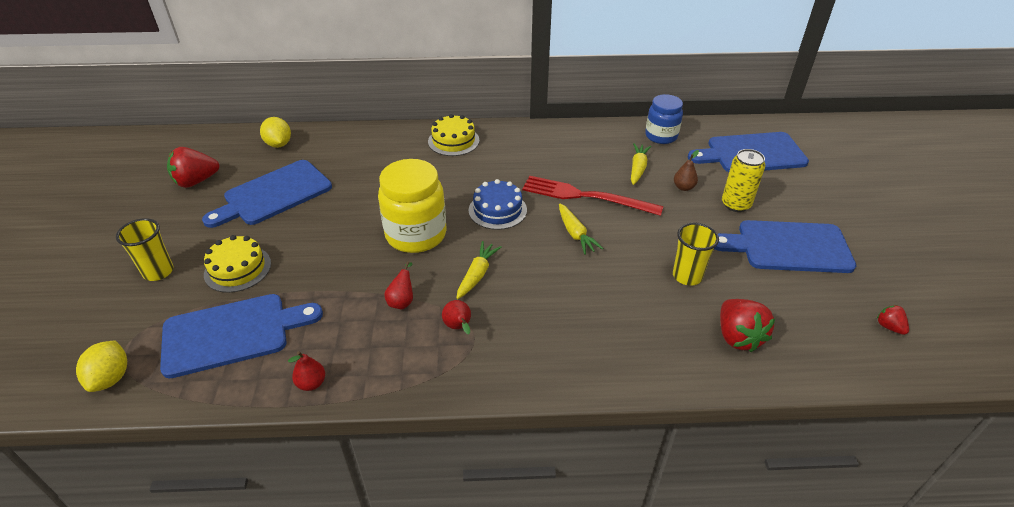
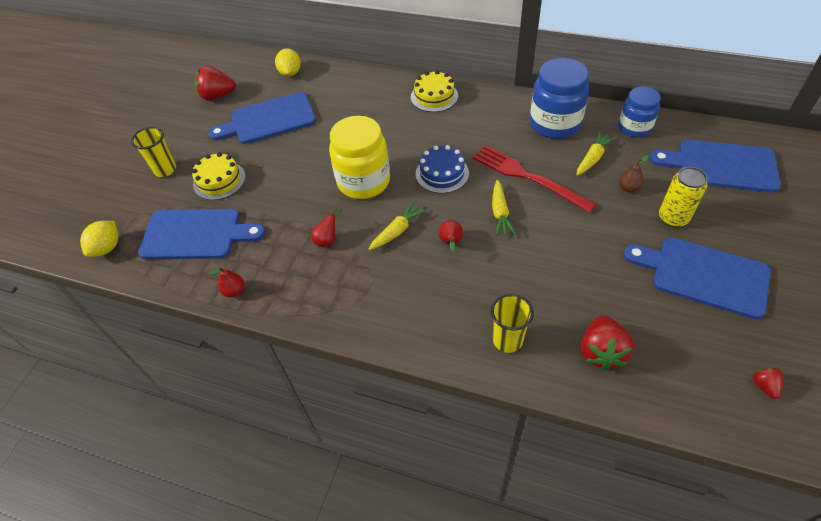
camera: 25 degrees right, 10 degrees up
(458, 327) = (361, 274): red pear -> red pear (451, 243)
(586, 145) = (554, 124): none -> blue jar
(687, 276) = (583, 280): yellow cup -> yellow cup (507, 340)

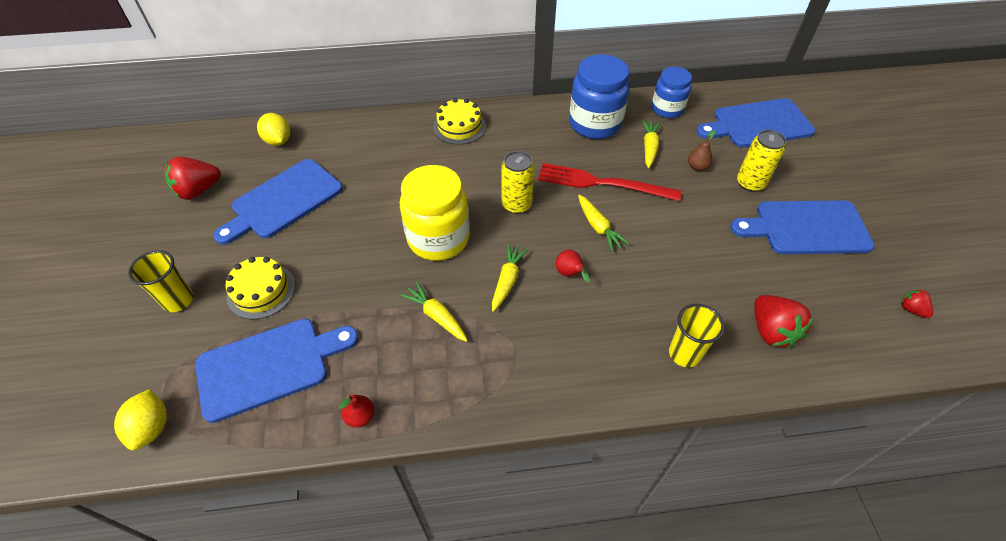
camera: 30 degrees left, 0 degrees up
(327, 239) = (436, 316): red pear -> yellow carrot
(442, 173) = (516, 205): blue cake -> yellow can

